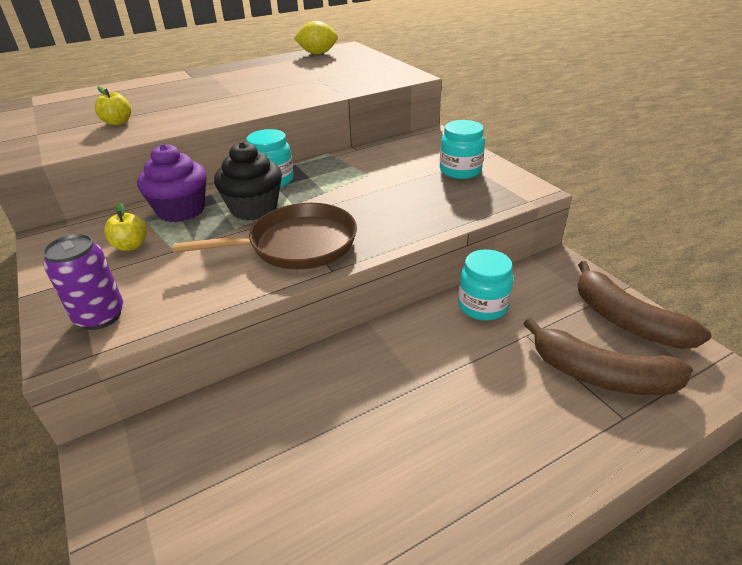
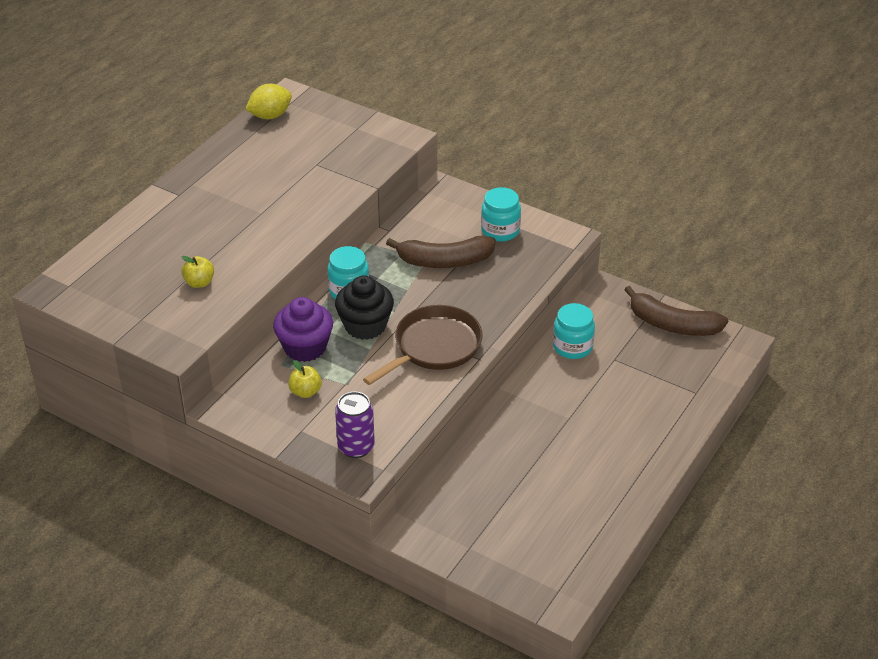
camera: 30 degrees left, 5 degrees up
(600, 375) = (672, 370): brown banana -> brown banana (444, 261)

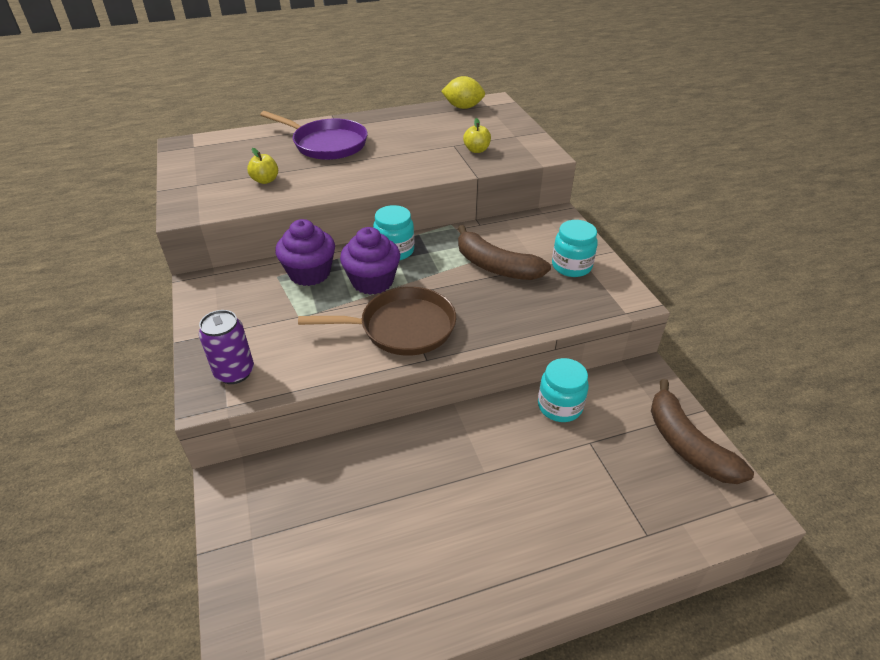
camera: 40 degrees right, 0 degrees up
(198, 219) = (327, 144): none -> purple pan
(305, 392) = (264, 305): yellow apple -> yellow apple (476, 150)
(365, 325) = (372, 281): black cupcake -> purple cupcake

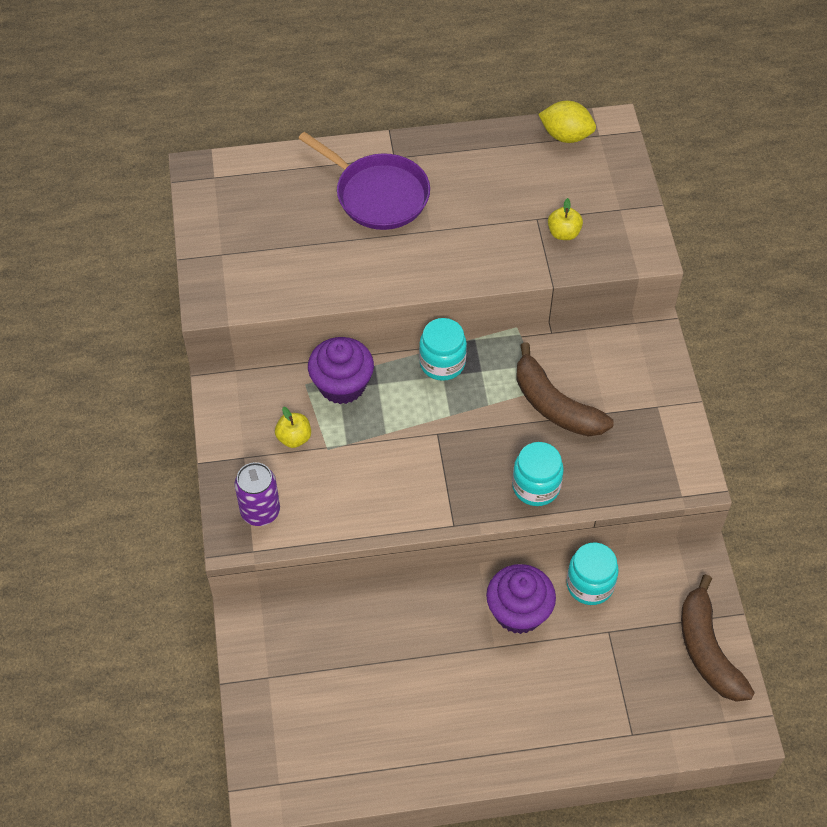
camera: 10 degrees right, 15 degrees up
(265, 180) = (301, 257): yellow apple -> yellow apple (294, 438)
(372, 281) = (411, 408): purple cupcake -> purple cupcake (518, 612)
(402, 327) = (434, 479): brown pan -> none
(571, 266) = (643, 418): turquoise jar -> turquoise jar (536, 486)

